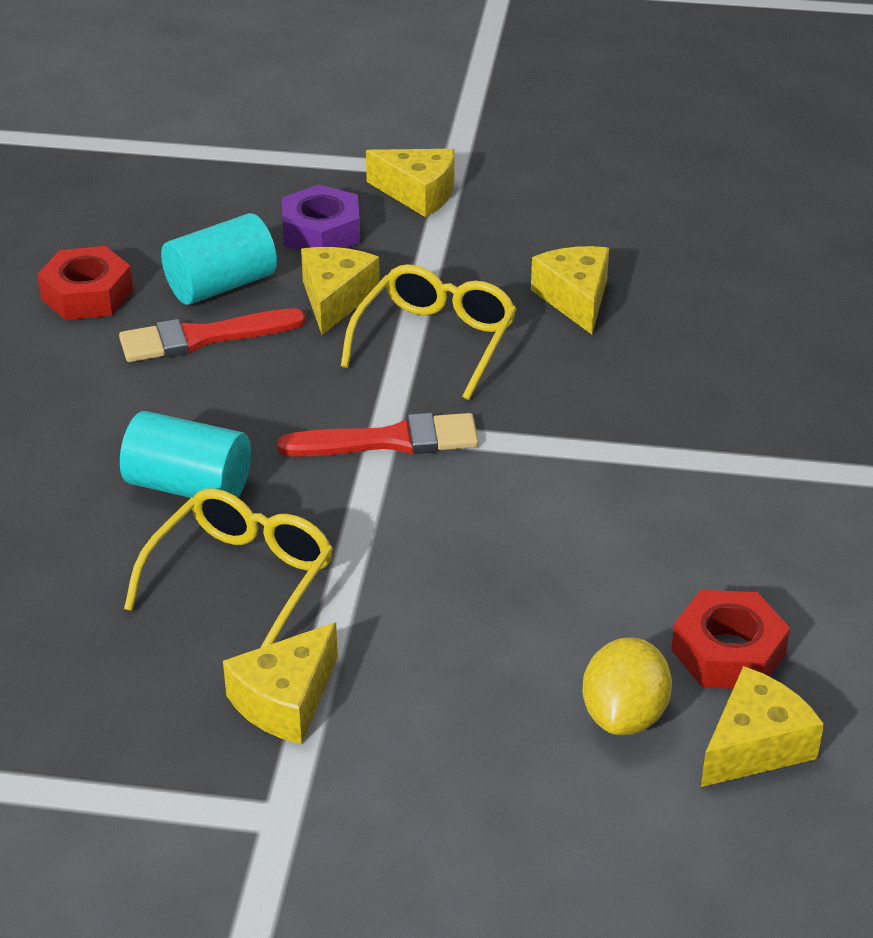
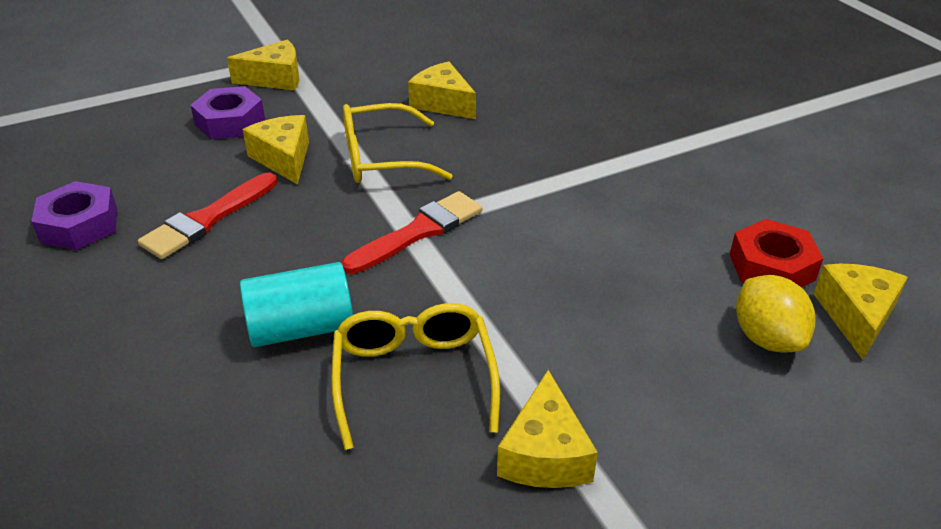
camera: 35 degrees left, 0 degrees up
(87, 295) = (79, 225): red nut -> purple nut
(221, 285) = (187, 180): turquoise cylinder -> none
(435, 341) = (381, 158): yellow glasses -> yellow glasses turned 90 degrees counterclockwise

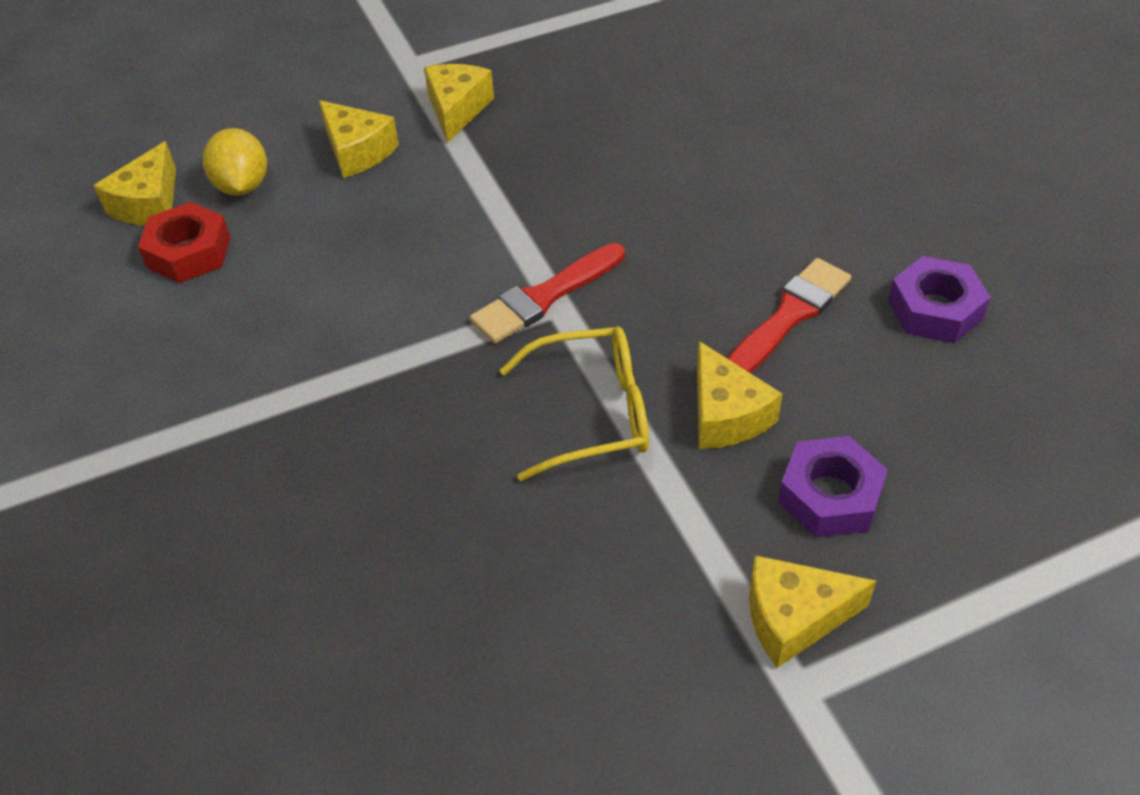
camera: 175 degrees left, 10 degrees up
(301, 328) = (653, 196): turquoise cylinder -> none
(414, 377) = (551, 157): yellow glasses -> none
(443, 103) = (500, 537): yellow cheese -> yellow cheese (357, 151)

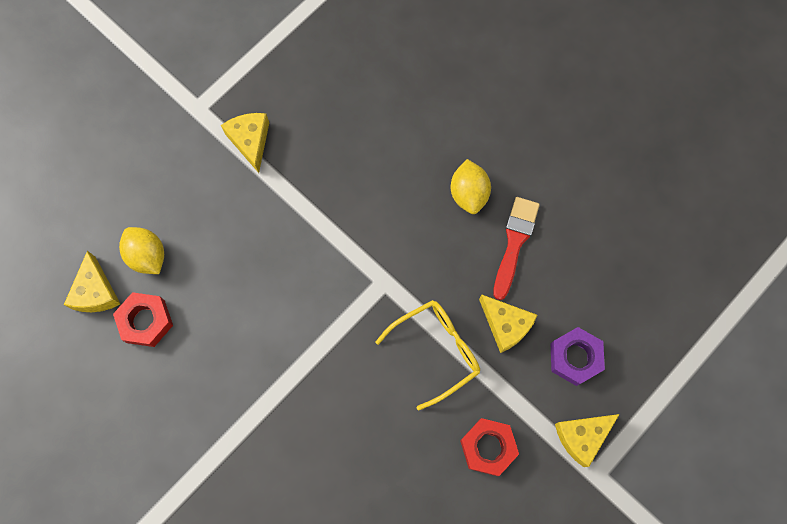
camera: 25 degrees left, 25 degrees up
(357, 151) = (205, 200): yellow cheese -> none
(544, 297) = (375, 278): red brush -> none
(612, 575) = (488, 447): none -> red nut
(742, 240) = (469, 193): none -> yellow lemon
(935, 309) = (589, 210): purple nut -> none

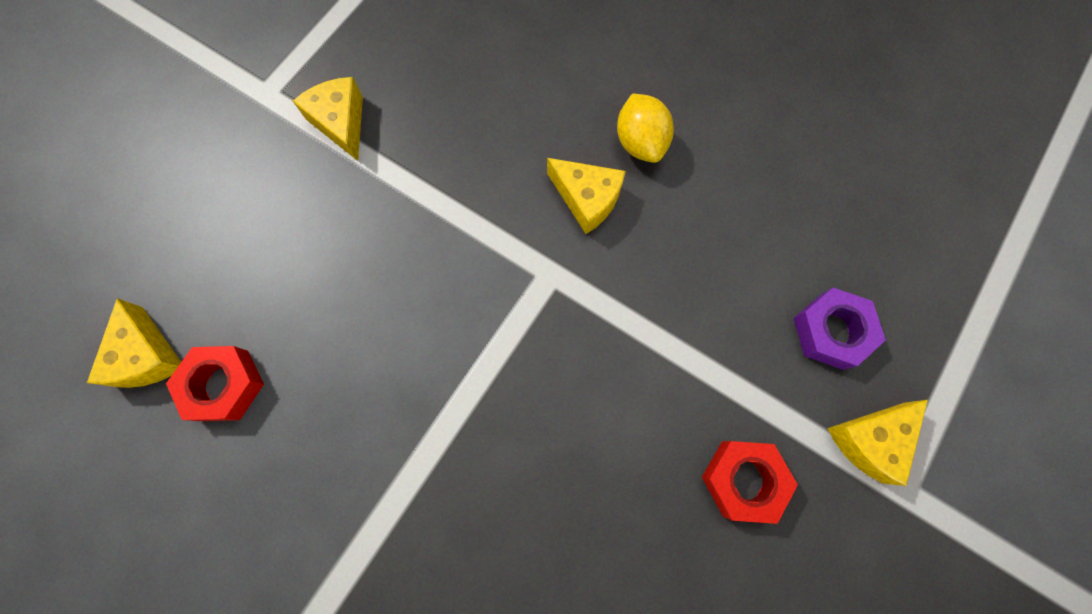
camera: 10 degrees left, 0 degrees up
(147, 256) = (217, 293): yellow lemon -> none
(436, 350) = (641, 355): yellow glasses -> none
(506, 325) = (728, 303): yellow cheese -> yellow cheese (587, 199)
(514, 243) = (713, 194): red brush -> none

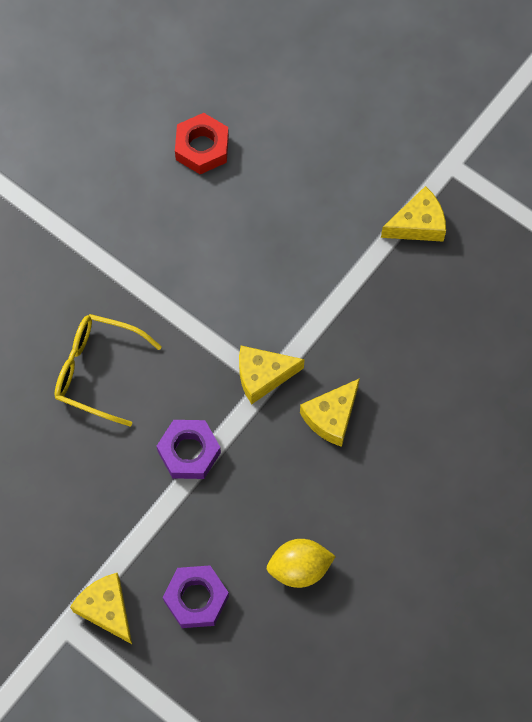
camera: 95 degrees right, 5 degrees down
(148, 356) = (229, 96): yellow cheese -> yellow cheese (263, 376)
(555, 493) = (97, 370): none -> yellow glasses
(640, 142) = (383, 468): yellow lemon -> yellow lemon (299, 568)
(651, 358) = (189, 452): none -> purple nut
(743, 480) = (89, 507): red nut -> none

